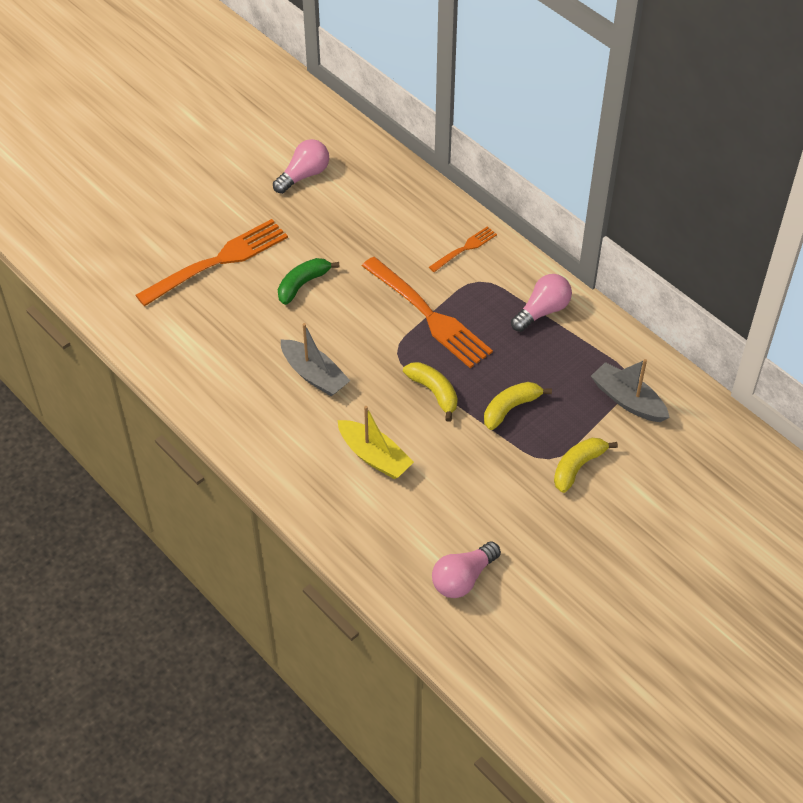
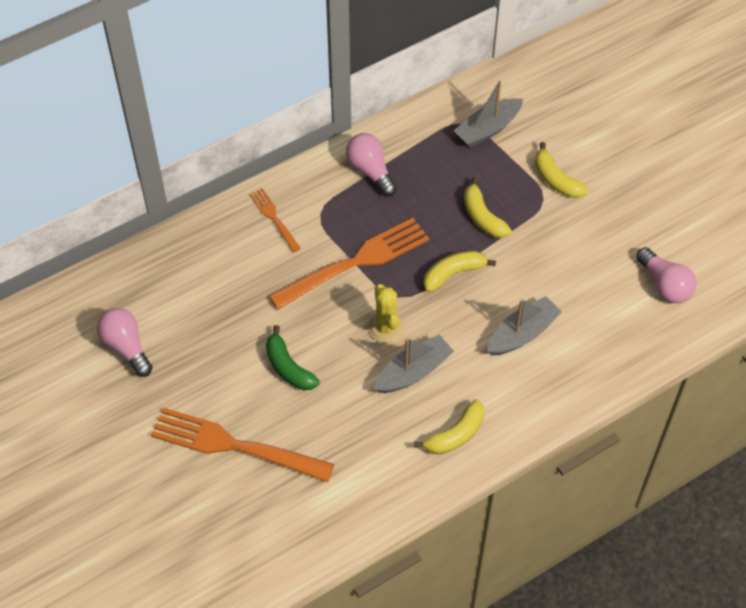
camera: 80 degrees left, 5 degrees up
(218, 261) = (235, 446): orange fork -> orange fork turned 45 degrees counterclockwise
(251, 415) = (455, 435): none -> yellow banana
(359, 348) = (386, 328): none -> yellow cactus
(374, 456) = (522, 333): yellow boat -> grey boat

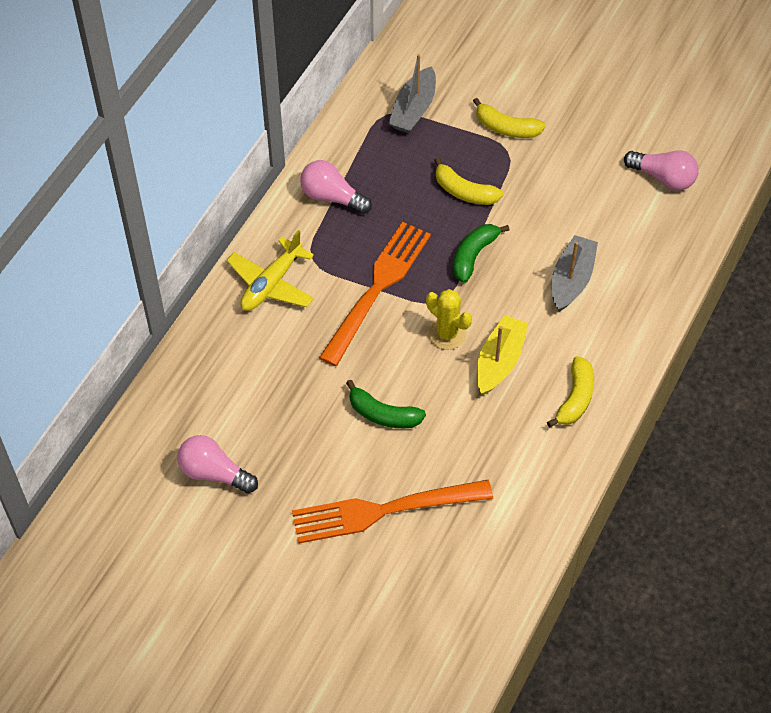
camera: 30 degrees left, 0 degrees up
(274, 218) = (271, 283): orange fork -> yellow plane
(413, 371) = (499, 361): grey boat -> yellow boat
(453, 273) = (473, 255): yellow banana -> green banana

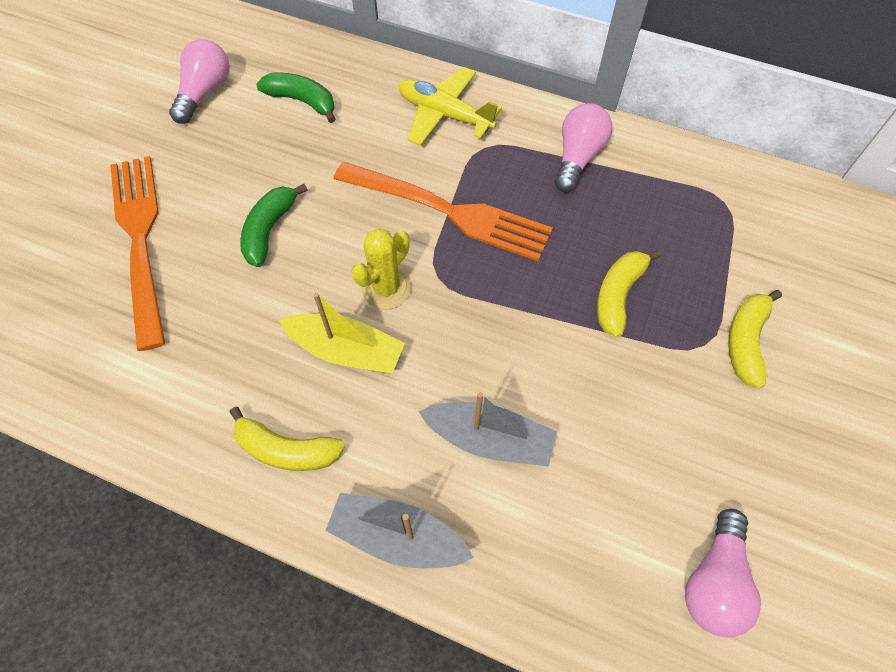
camera: 85 degrees right, 5 degrees up
(413, 109) = (741, 229): grey boat -> grey boat (397, 537)
(473, 255) = (513, 312): green banana -> green banana (302, 101)

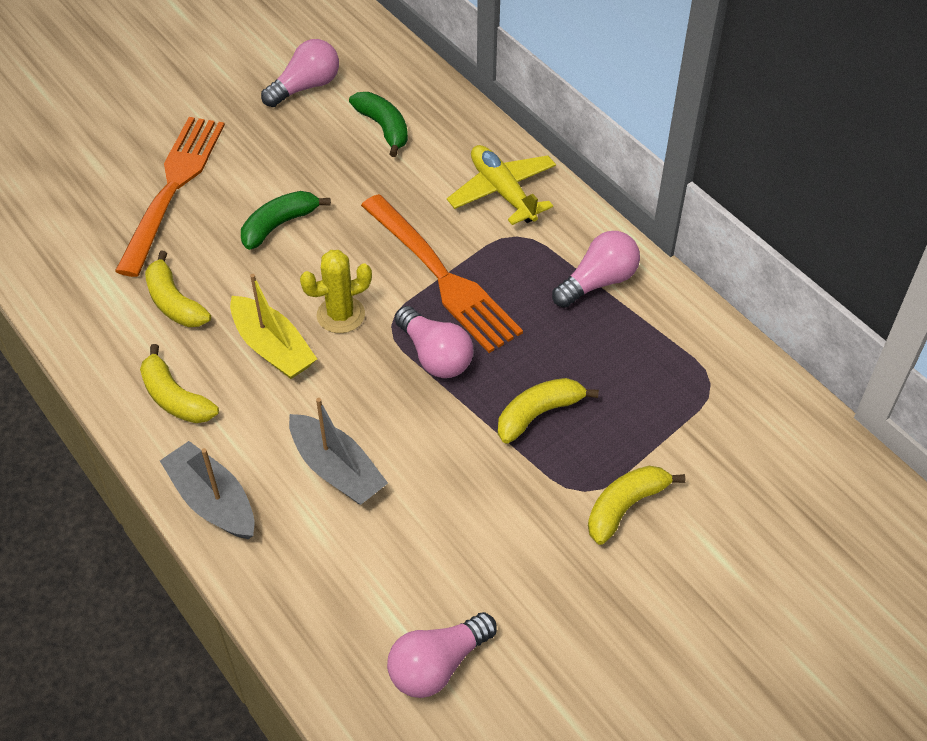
camera: 30 degrees right, 10 degrees down
(219, 353) = (174, 303): none -> yellow banana
(495, 286) = (435, 356): none -> pink light bulb

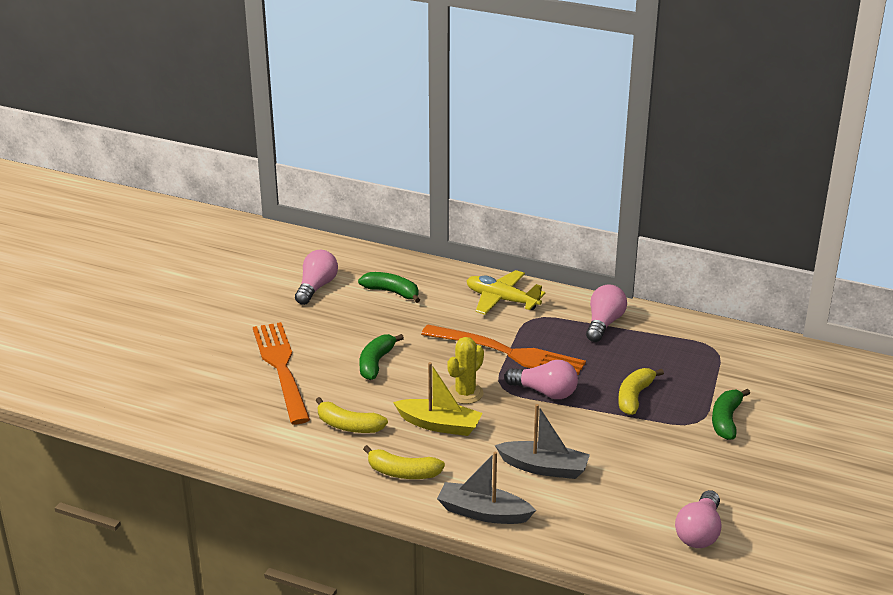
camera: 30 degrees left, 20 degrees down
(625, 507) = (726, 420): yellow banana -> green banana

